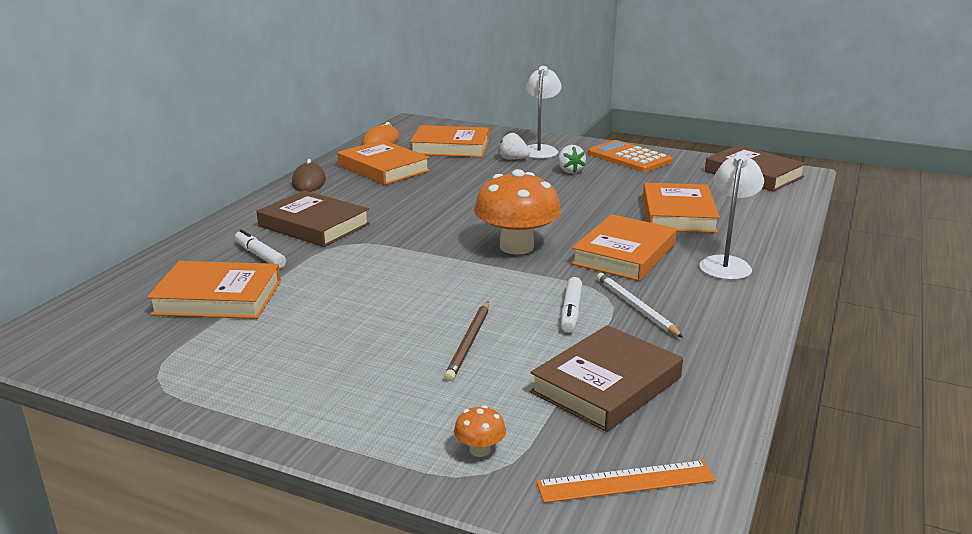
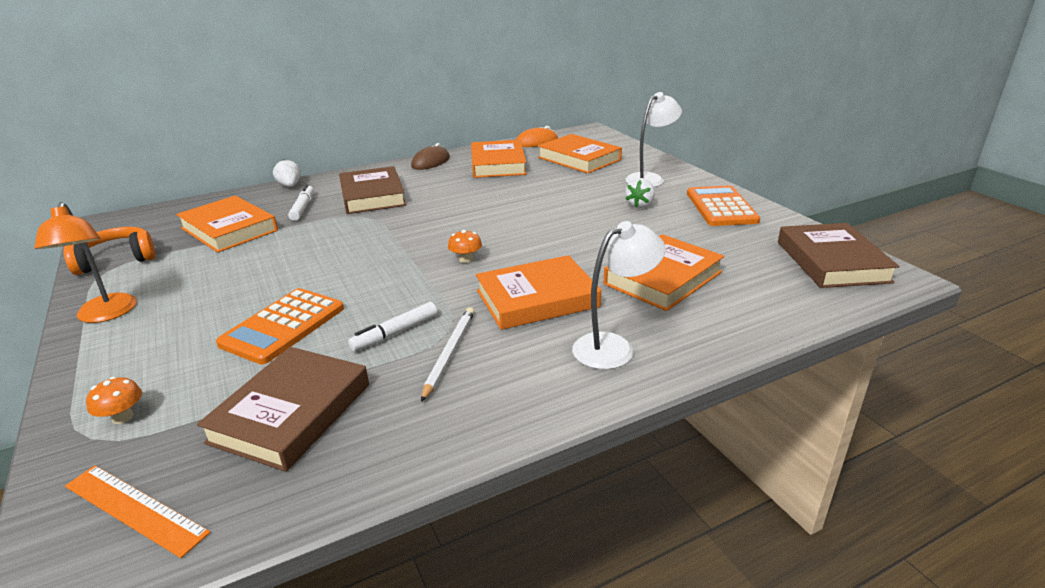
camera: 40 degrees right, 5 degrees up
(143, 365) = (117, 260): none -> orange headphones
(263, 405) = (106, 315): none -> orange lamp
(469, 342) = (283, 326): brown pencil -> orange calculator
(513, 159) = (610, 181): white strawberry -> white strawberry (290, 186)
(516, 247) = (466, 259): orange mushroom -> orange mushroom, size x0.40
(606, 385) = (291, 413): brown book -> brown book turned 60 degrees counterclockwise

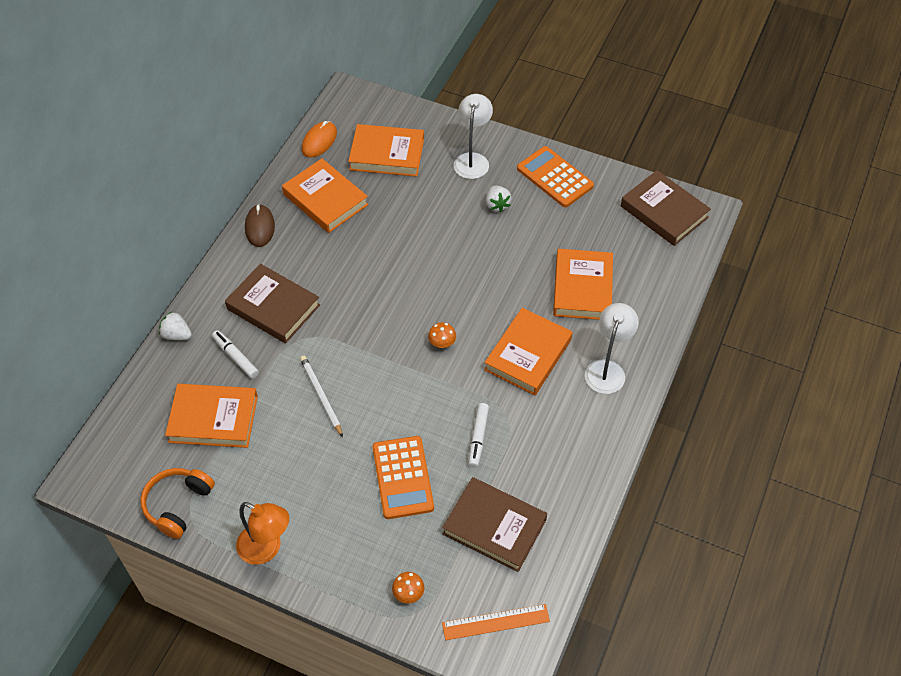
camera: 40 degrees left, 25 degrees up
(291, 413) = (494, 527): brown book -> brown book turned 45 degrees counterclockwise
(449, 353) = (527, 432): white pencil -> white pencil (321, 396)

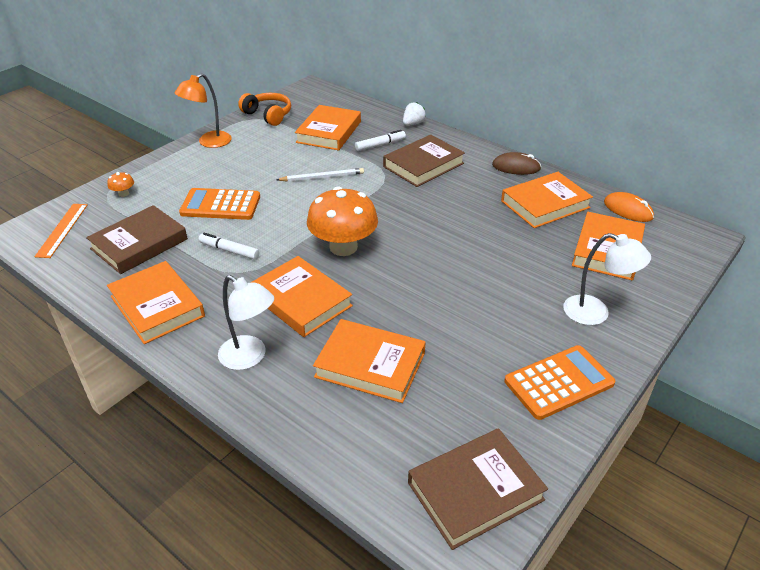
camera: 105 degrees right, 15 degrees down
(442, 343) = (343, 247): orange mushroom -> orange mushroom, size x2.47
(497, 205) = (518, 319): white strawberry -> none
(576, 465) = (157, 306): none -> orange book

